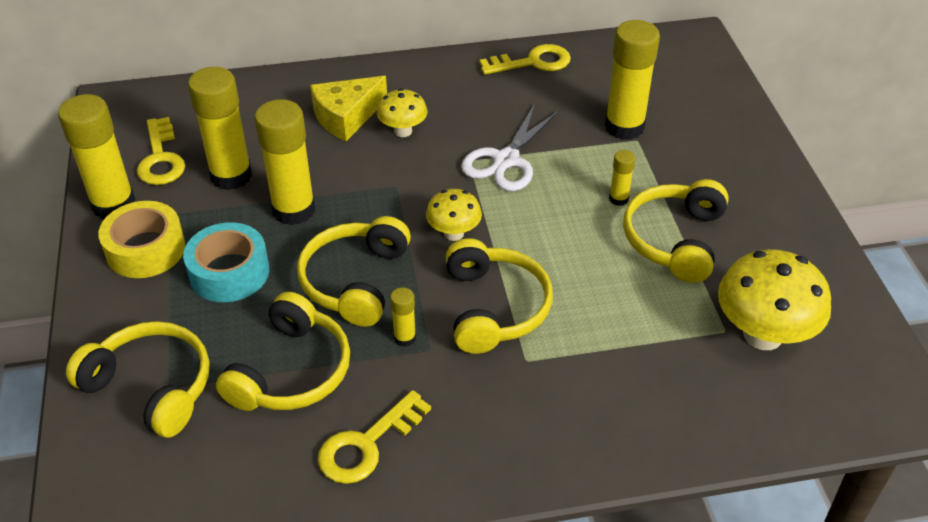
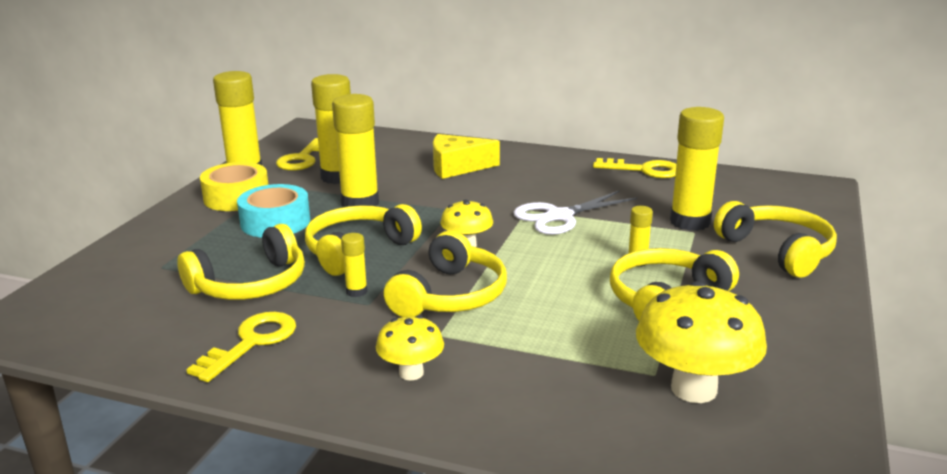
camera: 30 degrees right, 20 degrees down
(152, 386) = (150, 263): yellow headphones -> yellow headphones (778, 251)
(367, 444) = (251, 342): yellow key -> yellow key turned 135 degrees clockwise
(403, 131) = (492, 183): yellow mushroom -> yellow mushroom (411, 373)

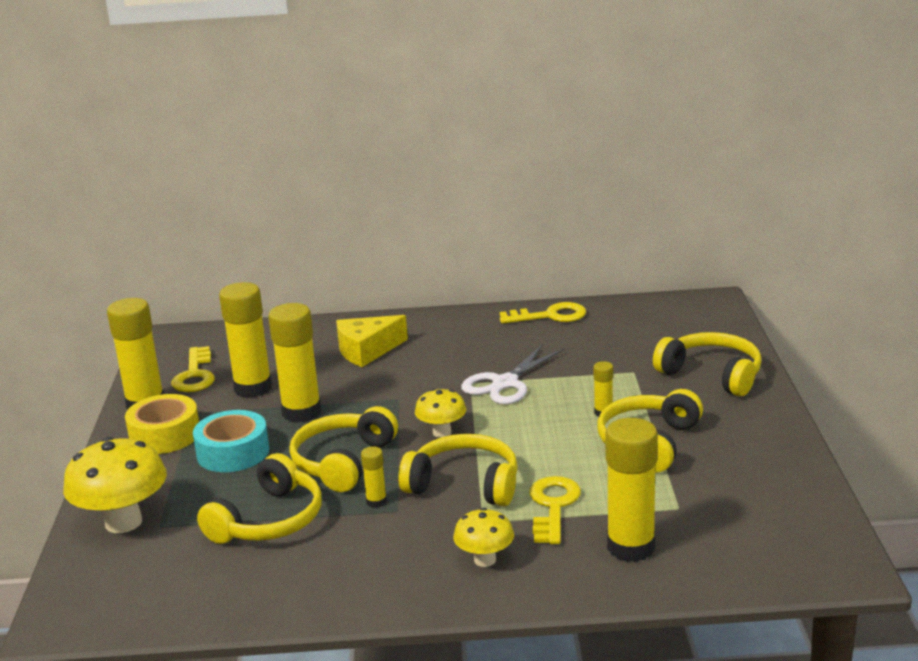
camera: 20 degrees left, 0 degrees up
(251, 342) = (321, 572): yellow key -> yellow key (553, 506)
(450, 295) = (464, 484): yellow headphones -> yellow headphones turned 75 degrees counterclockwise
(690, 222) = (624, 362): yellow glue stick -> yellow glue stick (631, 547)
(693, 389) = (714, 512): yellow mushroom -> yellow mushroom (123, 522)

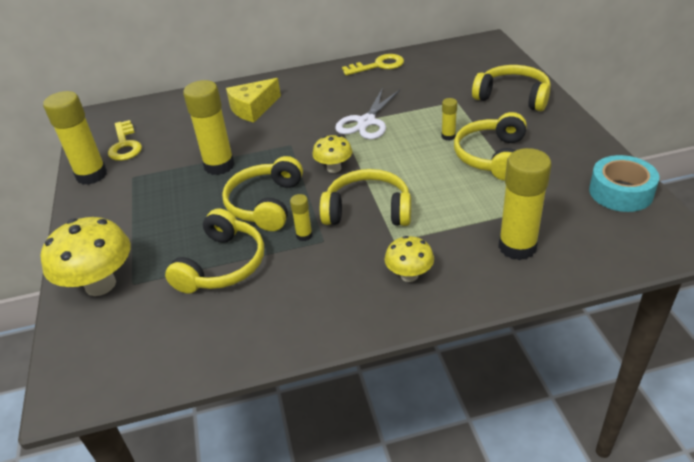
camera: 10 degrees left, 15 degrees up
(165, 435) = (114, 200): yellow tape -> none
(233, 452) = (174, 207): turquoise tape -> turquoise tape (620, 192)
(253, 388) = (174, 150): yellow glue stick -> none
(553, 506) = (443, 220): yellow key -> none

